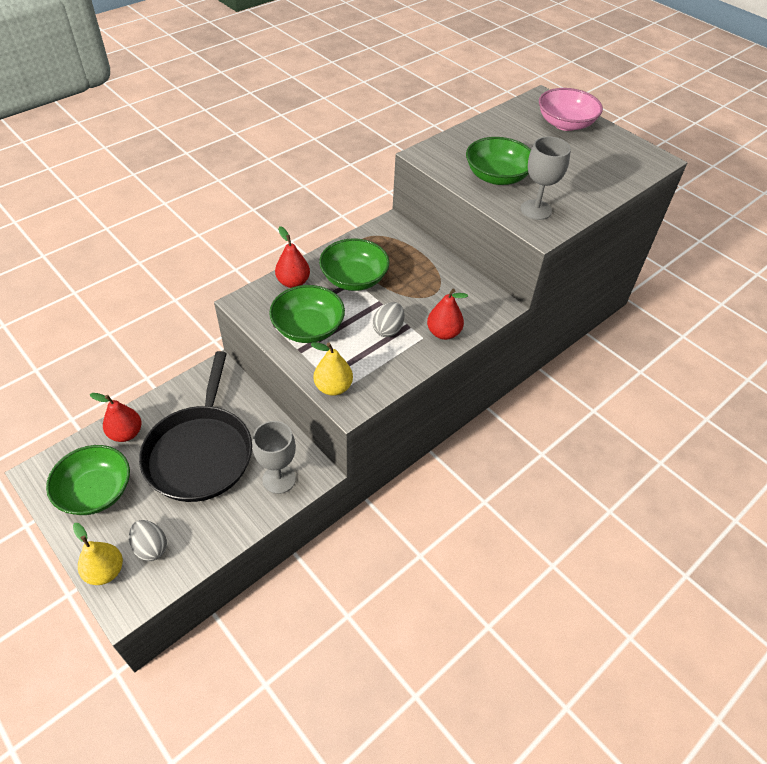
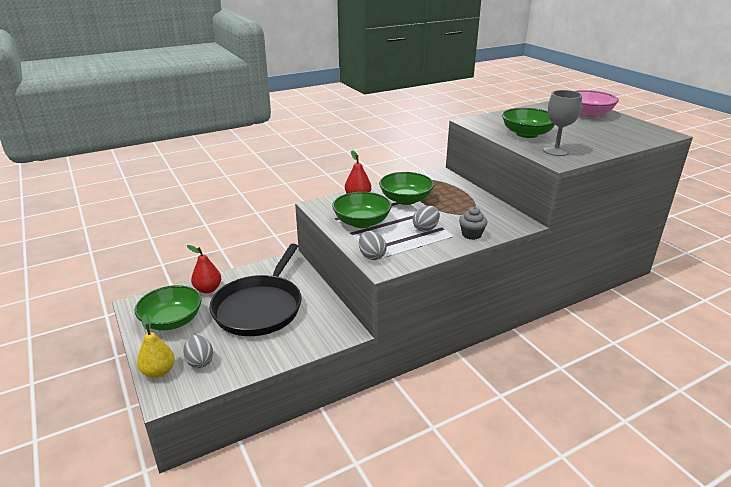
camera: 15 degrees right, 20 degrees down
(279, 479) = (317, 332): grey goblet -> none
(333, 387) = (372, 256): yellow pear -> grey egg
(443, 333) = (471, 235): red pear -> grey cupcake

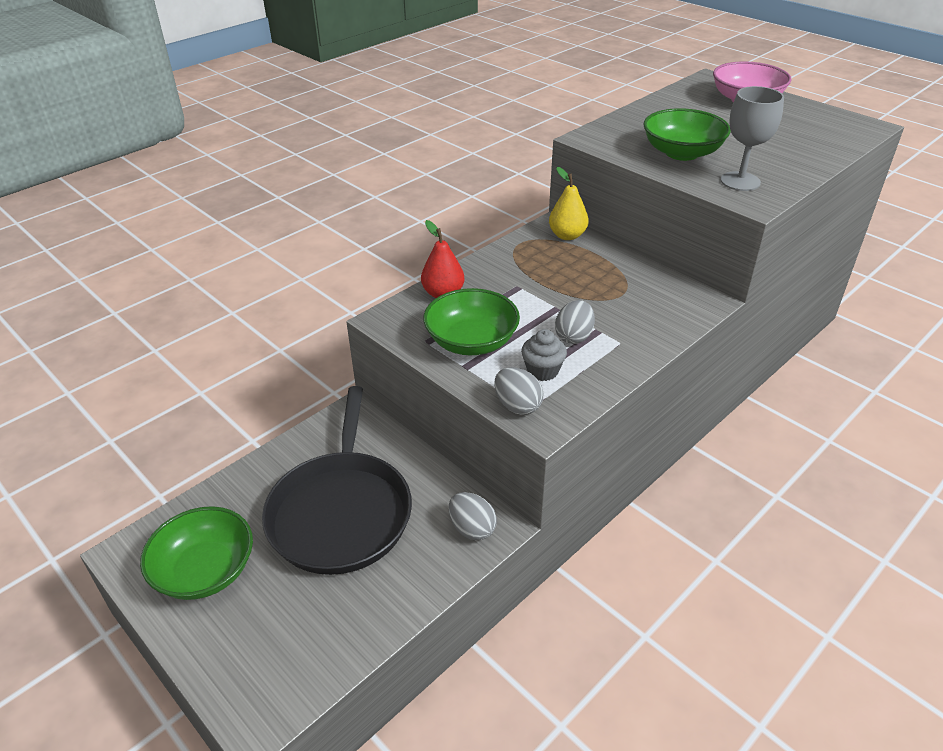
camera: 15 degrees left, 10 degrees up
(159, 371) = (226, 675): yellow pear -> yellow pear (567, 235)
(200, 361) = (287, 638): grey egg -> grey egg (472, 528)
(208, 289) = (240, 495): red pear -> none
(405, 199) = (518, 285): green bowl -> none
(471, 235) = (645, 336): grey cupcake -> grey cupcake (542, 371)

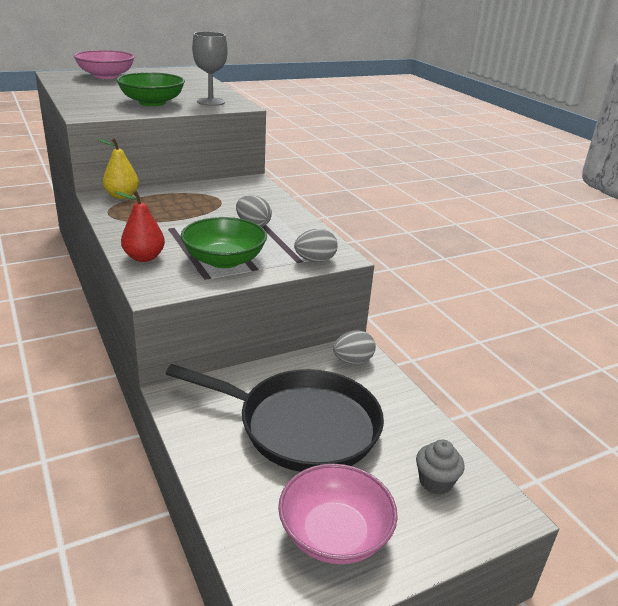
camera: 75 degrees left, 10 degrees down
(205, 570) = (334, 534): green bowl -> pink bowl
(542, 371) = (283, 243): grey cupcake -> grey cupcake (435, 482)

